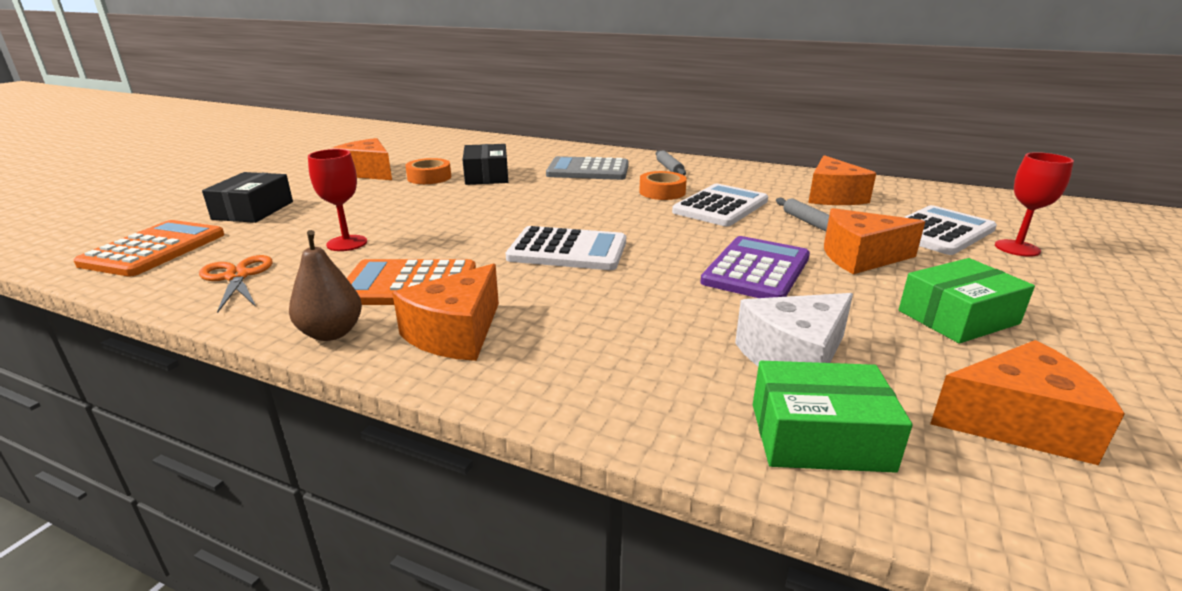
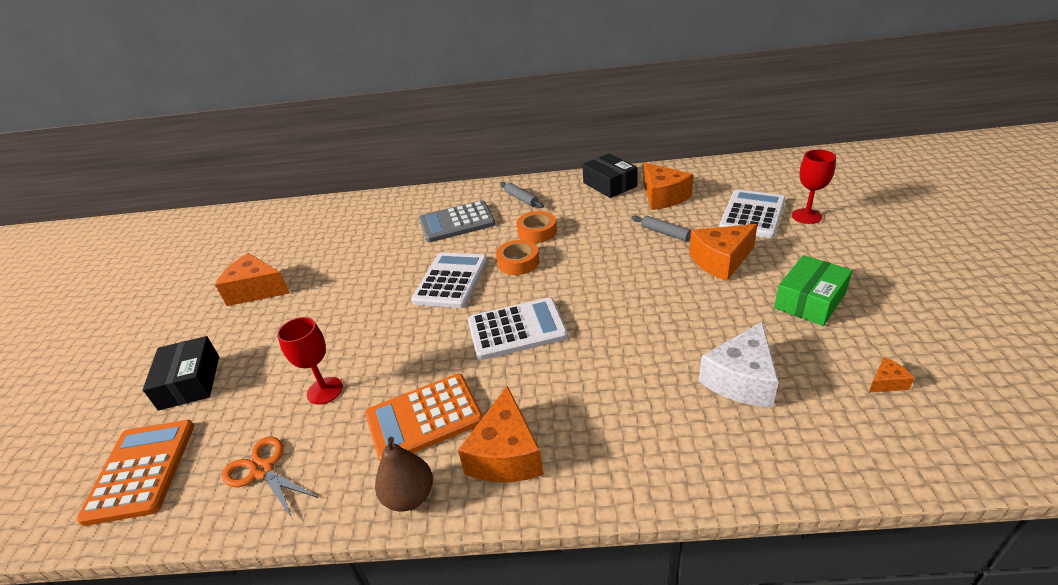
camera: 20 degrees left, 10 degrees up
(429, 177) = (322, 278): orange tape -> orange tape (518, 262)
(487, 176) = (374, 258): black box -> black box (609, 184)
(720, 206) = (593, 235): white calculator -> white calculator (451, 281)
(756, 270) = (664, 300): purple calculator -> none
(819, 436) = (796, 443): green box -> none
(1018, 423) = (886, 382): orange cheese -> orange cheese, size x0.45

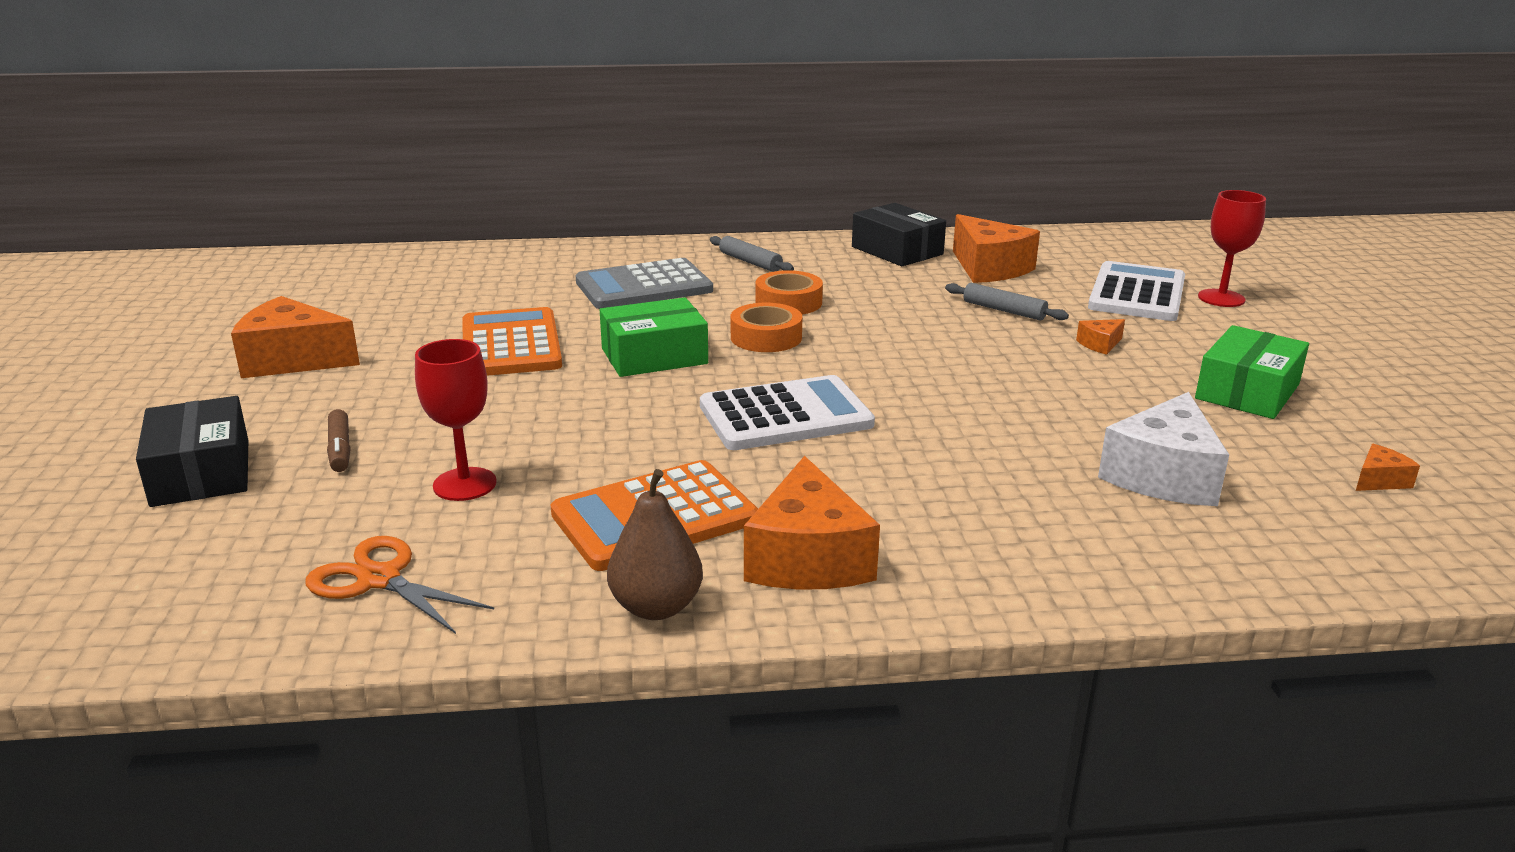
camera: 10 degrees left, 10 degrees down
(141, 471) = (143, 581): orange calculator -> orange calculator (511, 344)
(265, 362) = (340, 449): none -> brown marker
(451, 281) = (654, 356): white calculator -> green box
(720, 261) = (1100, 344): orange cheese -> orange cheese, size x0.45

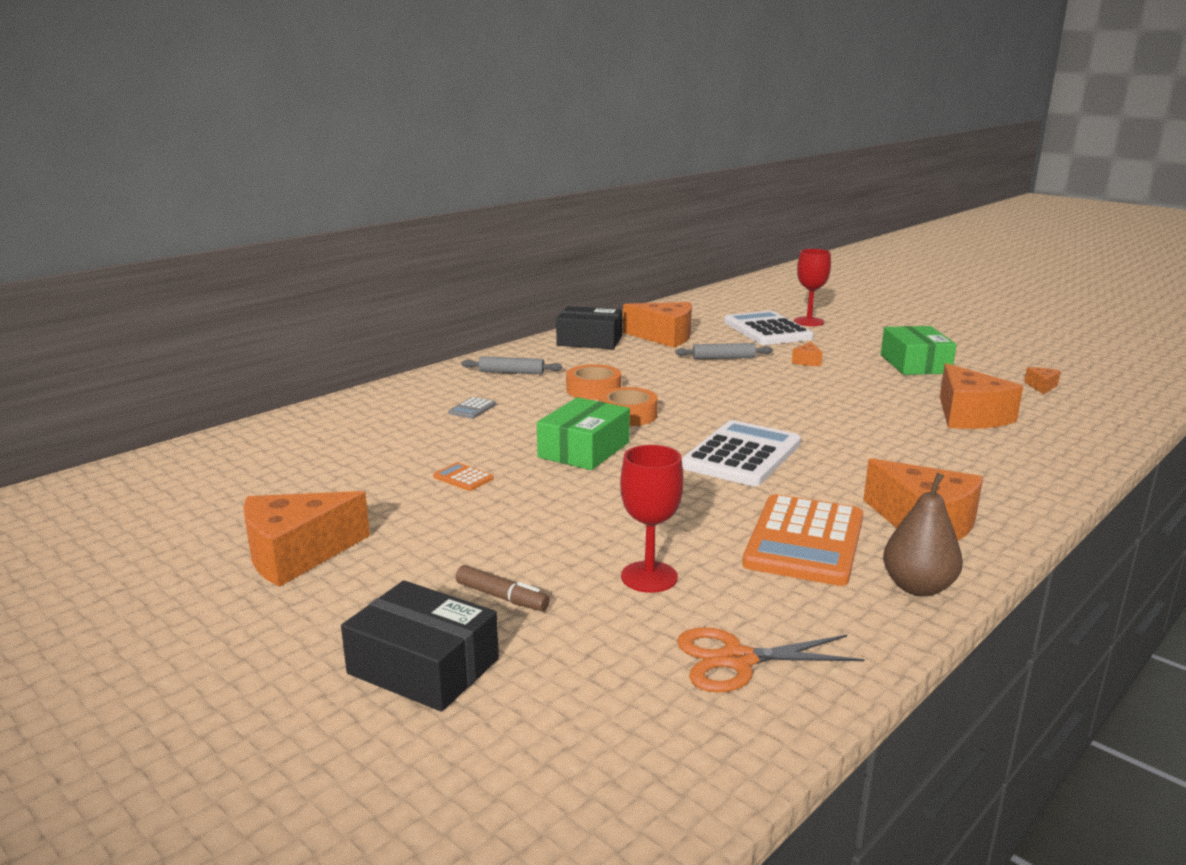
camera: 40 degrees left, 5 degrees down
(511, 344) = (463, 478): orange calculator -> orange calculator, size x0.41
(644, 286) = (472, 409): grey calculator -> grey calculator, size x0.41
(1163, 476) = (969, 416): white cheese -> orange cheese

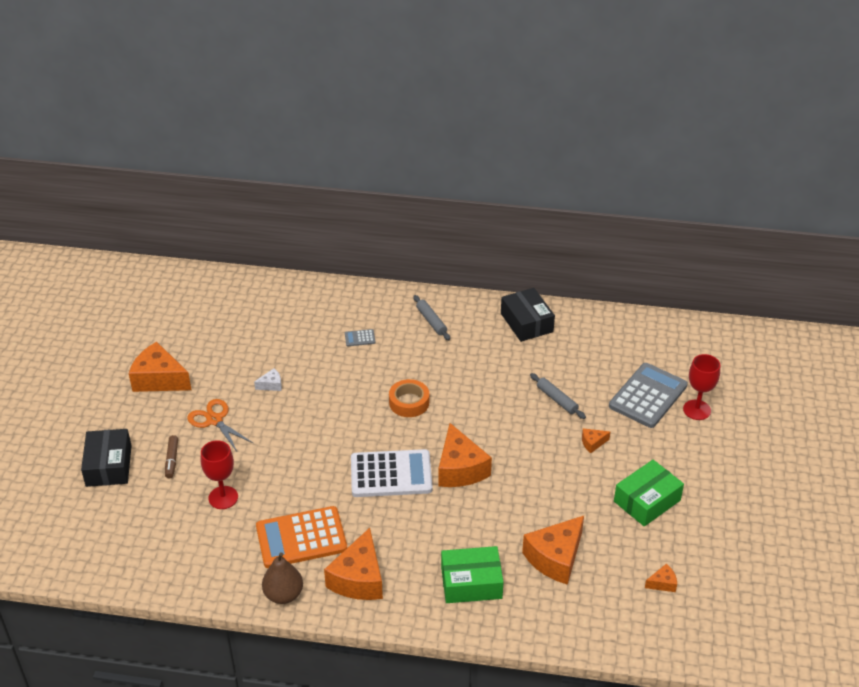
camera: 55 degrees right, 20 degrees up
(463, 478) = (271, 385): orange calculator -> white cheese
(584, 450) = (343, 409): green box -> green box (471, 583)
(593, 390) = (436, 369): orange tape -> none
(664, 337) = (573, 352): orange cheese -> orange cheese (460, 469)
(737, 660) = (175, 553): orange scissors -> orange scissors (214, 420)
(767, 330) = (648, 396): white calculator -> grey calculator

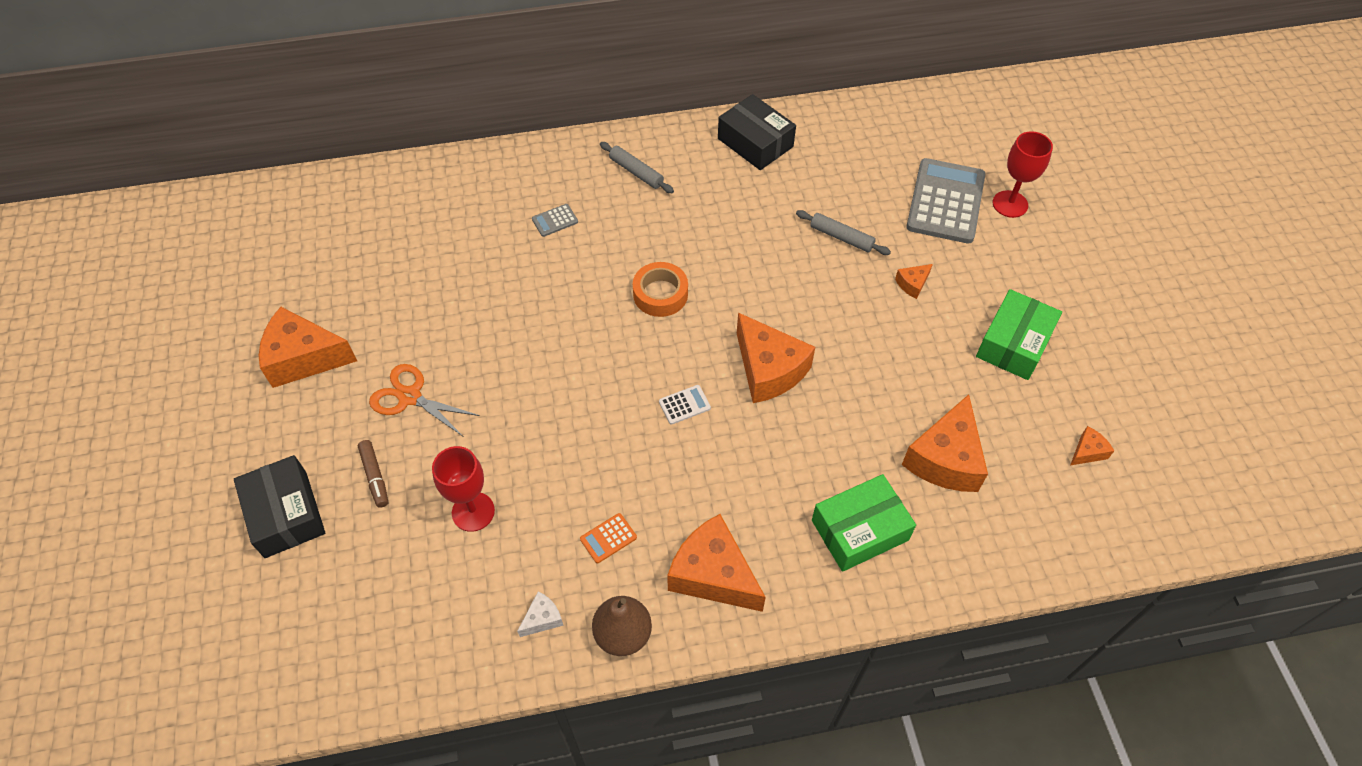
camera: 20 degrees left, 15 degrees up
(271, 385) = (466, 321): white cheese -> white cheese (542, 618)
(301, 538) = (608, 538): orange calculator -> orange calculator, size x0.41
(358, 579) = (713, 574): orange cheese -> orange cheese turned 135 degrees clockwise
(391, 474) = (684, 405): white calculator -> white calculator, size x0.41

